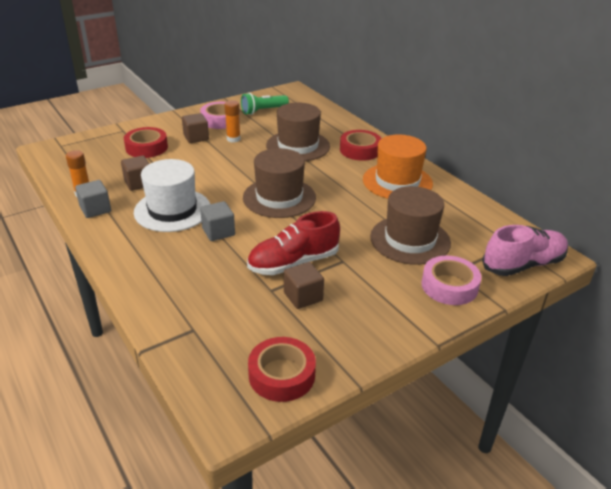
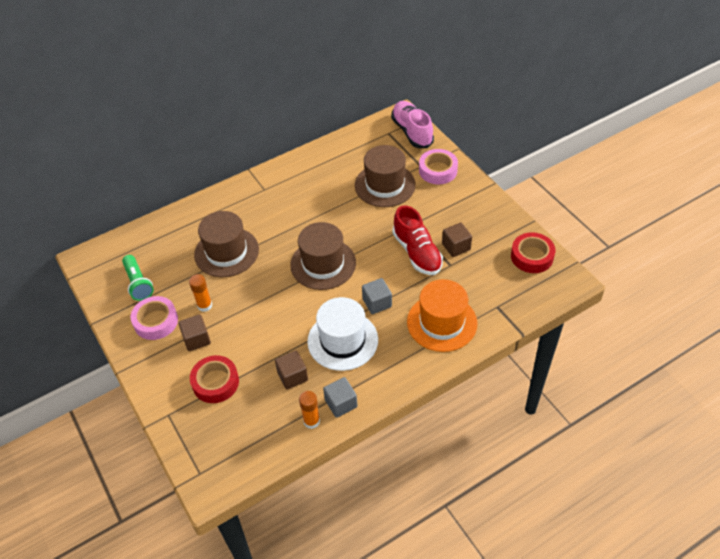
camera: 85 degrees left, 15 degrees up
(360, 150) = (240, 206): red tape -> none
(397, 182) = (299, 185): orange hat -> orange hat (442, 322)

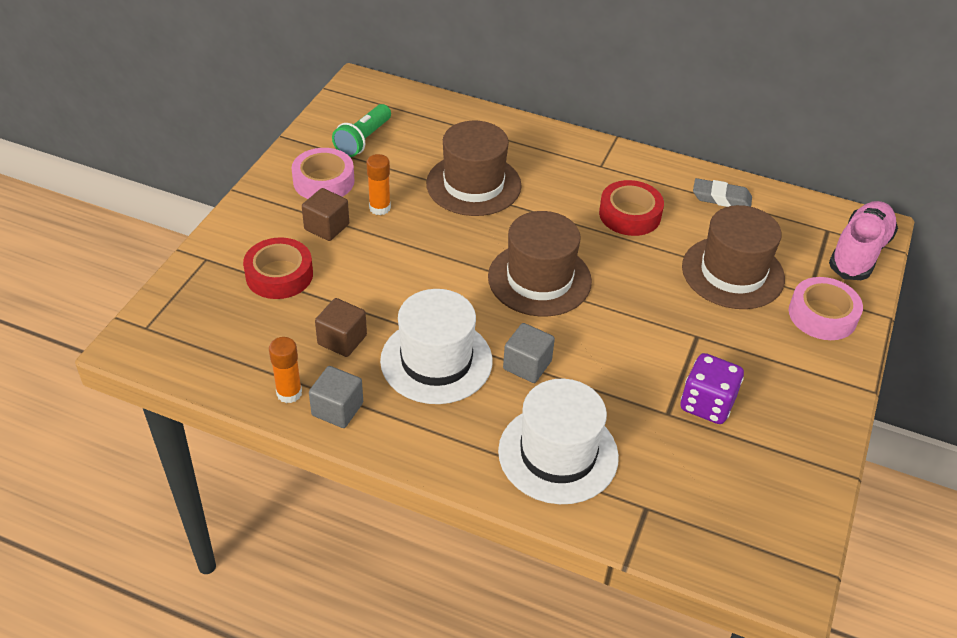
camera: 50 degrees right, 5 degrees down
(332, 157) = (721, 198): none -> grey eraser
(417, 252) = (652, 365): red shoe -> none
(442, 322) = (558, 454): orange hat -> white hat
(456, 247) = (707, 404): brown cube -> purple dice
(532, 256) = (783, 508): red tape -> red tape (630, 214)

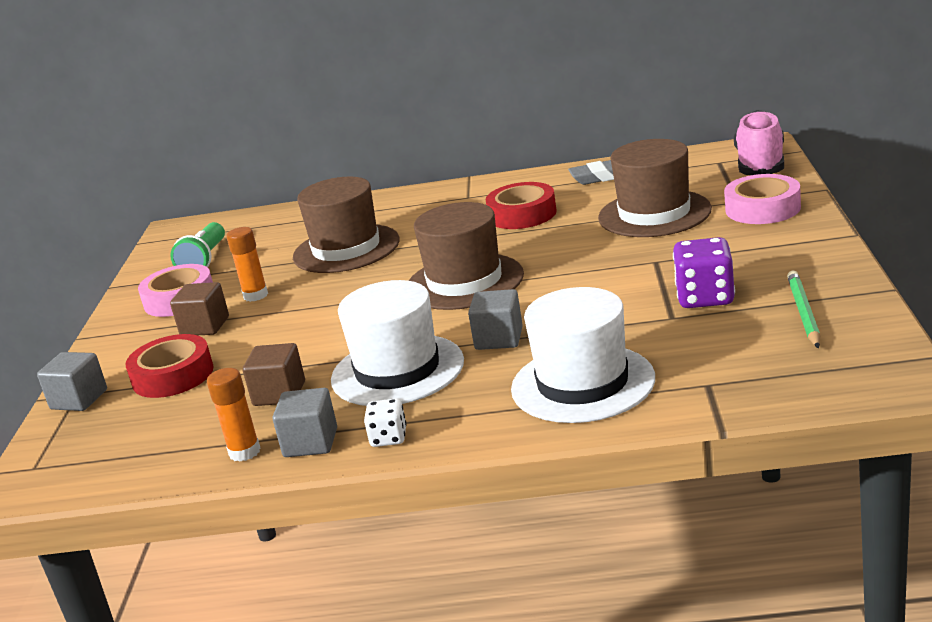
camera: 15 degrees left, 20 degrees down
(205, 266) = (79, 399): none -> grey cube
(392, 435) = (389, 438): none -> white dice
(769, 465) = (803, 312): none -> green pencil

